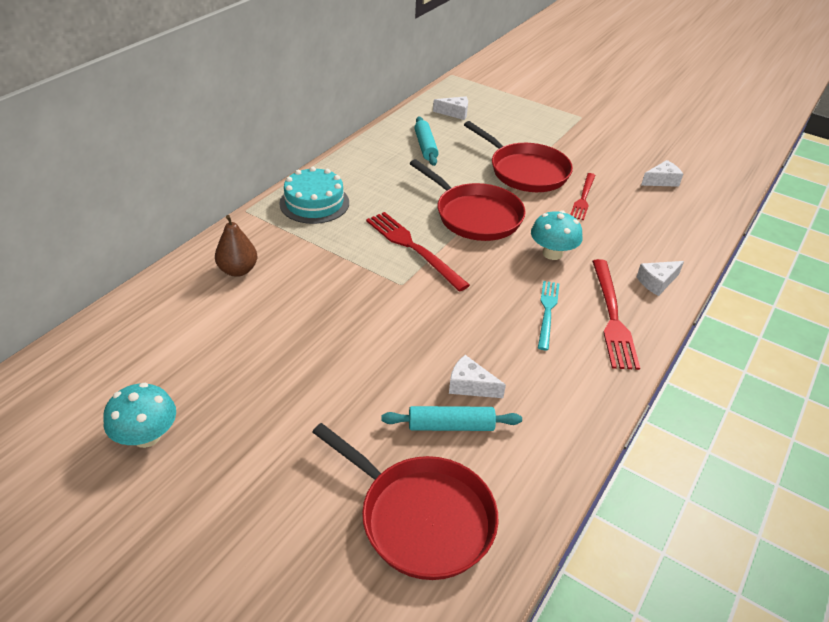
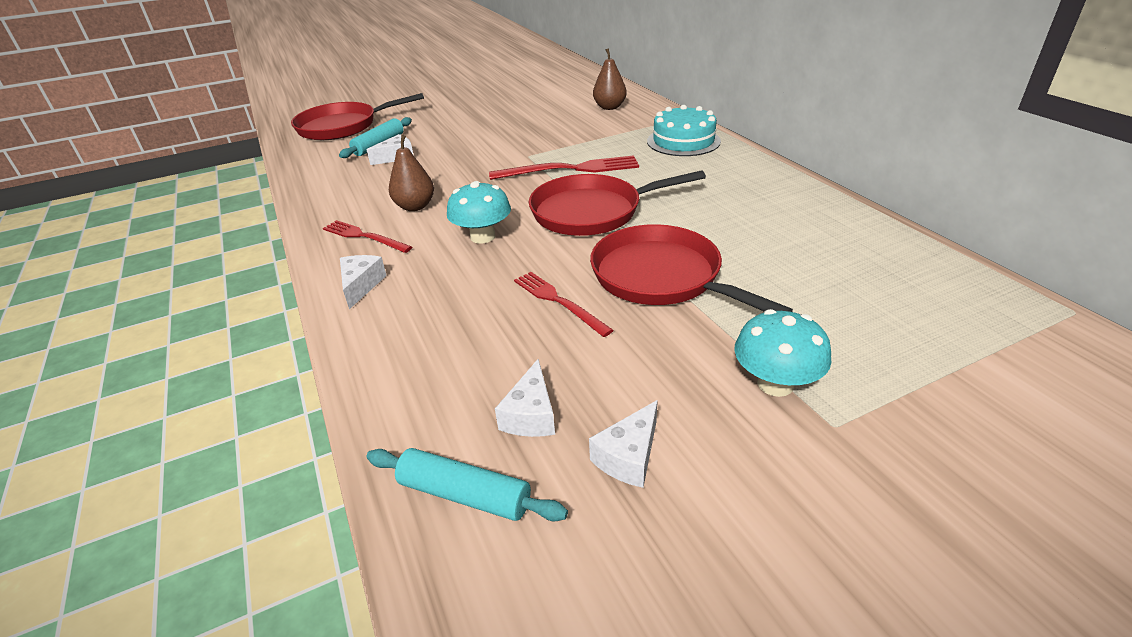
camera: 125 degrees right, 5 degrees down
(147, 436) = (490, 80): turquoise mushroom -> turquoise mushroom (775, 383)
(425, 146) = (773, 219): turquoise rolling pin -> turquoise rolling pin (465, 494)
(455, 113) = (881, 268): white cheese -> white cheese (629, 456)
(526, 171) = (661, 277): red pan -> red pan turned 60 degrees clockwise
(547, 312) = (415, 206): turquoise fork -> brown pear
(612, 316) = (364, 236): red fork -> red fork, size x0.65

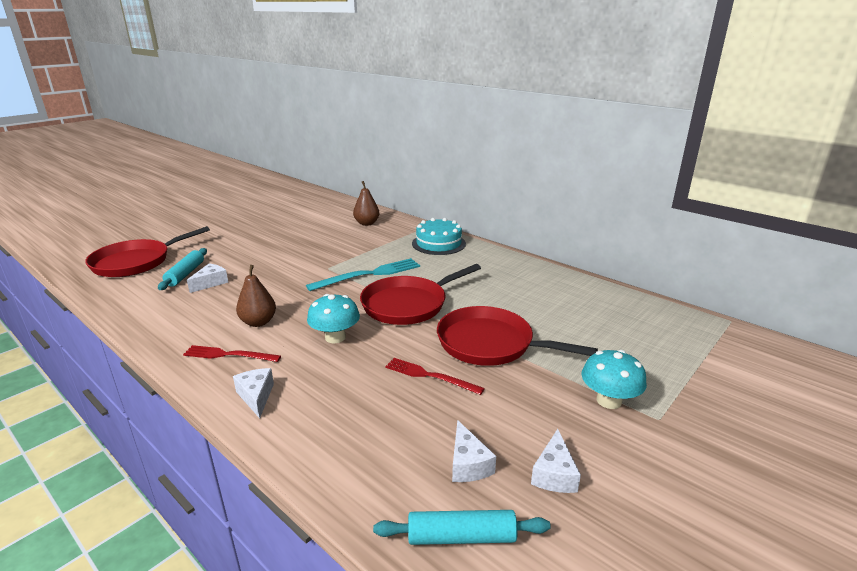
camera: 25 degrees left, 10 degrees down
(570, 169) = (369, 274): red fork -> turquoise fork

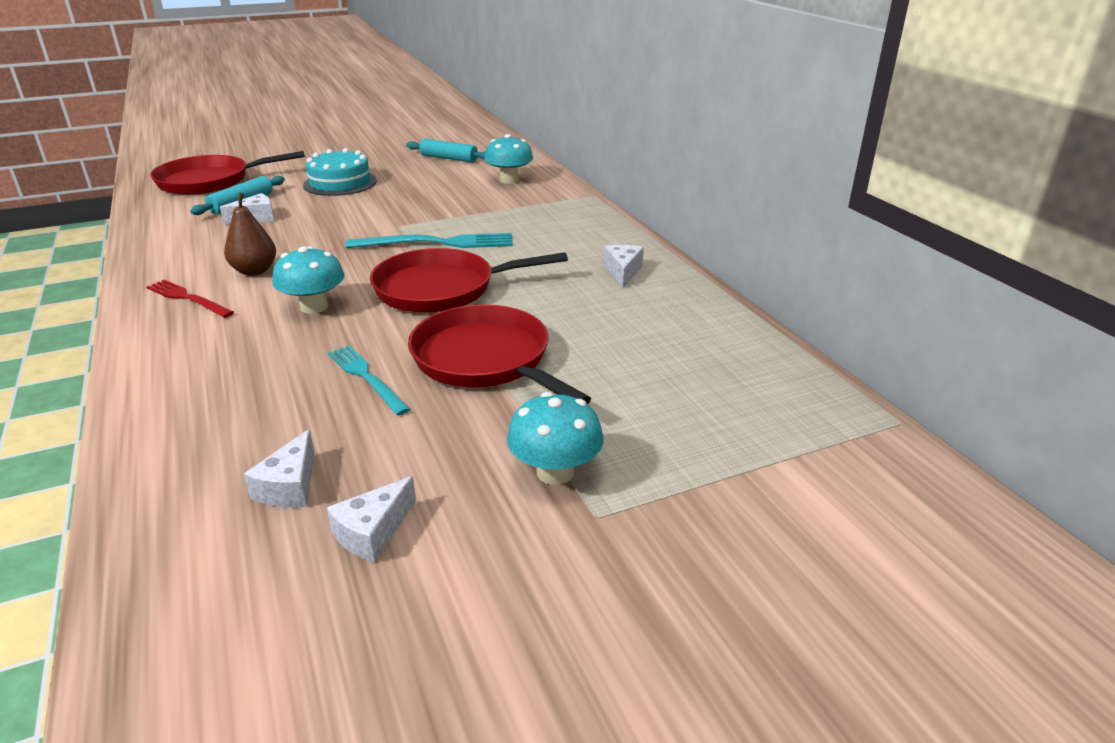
camera: 25 degrees right, 5 degrees up
(256, 396) = (164, 348): white cheese -> white cheese (623, 272)
(367, 223) = (509, 180): brown pear -> turquoise mushroom
(430, 376) = (366, 377): red fork -> turquoise fork
(438, 243) = (573, 221): turquoise cake -> turquoise cake (340, 183)
(461, 536) = (191, 557): turquoise rolling pin -> turquoise rolling pin (449, 158)

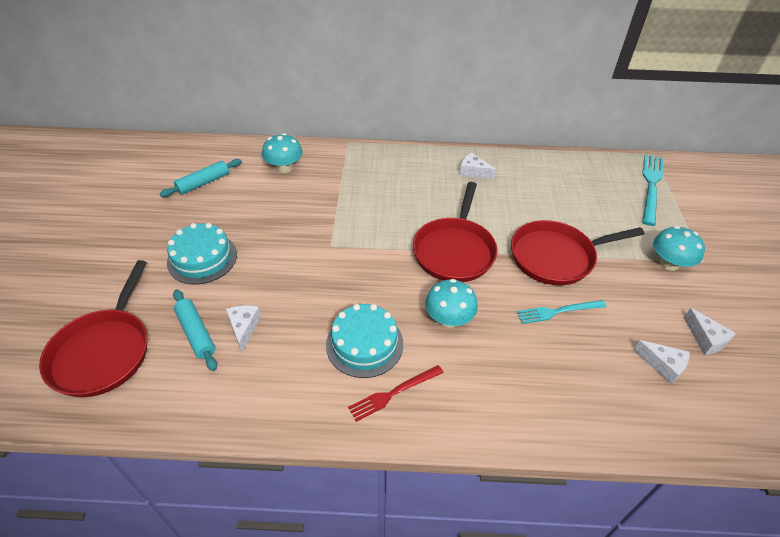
camera: 65 degrees left, 15 degrees up
(255, 271) = (364, 344): brown pear -> turquoise cake
(437, 243) = (378, 234): turquoise fork -> turquoise fork (651, 186)

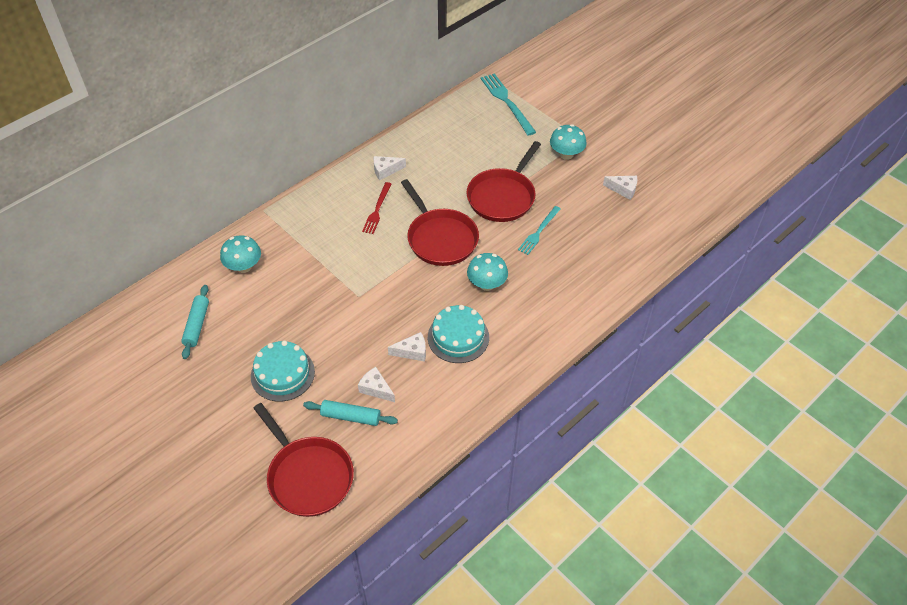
camera: 45 degrees left, 5 degrees up
(393, 393) = (506, 349): red fork -> red fork (377, 210)
(663, 365) = (617, 222): white cheese -> white cheese (412, 351)

